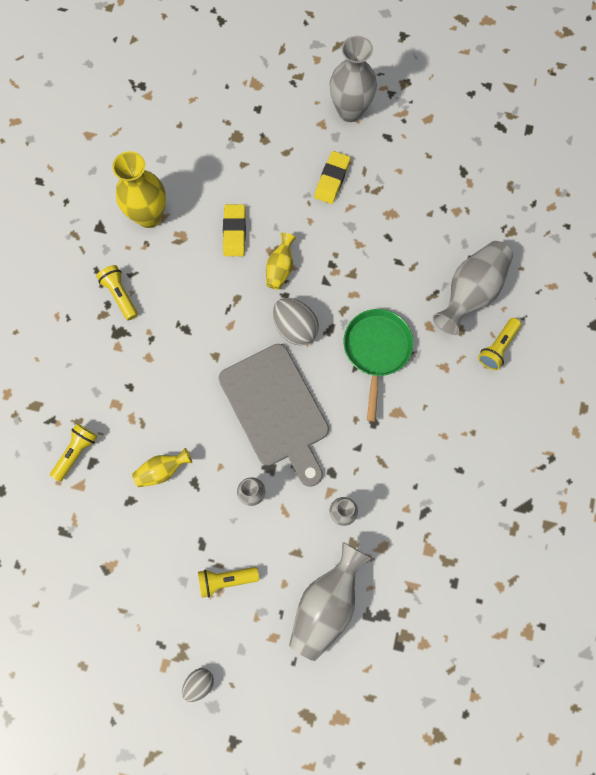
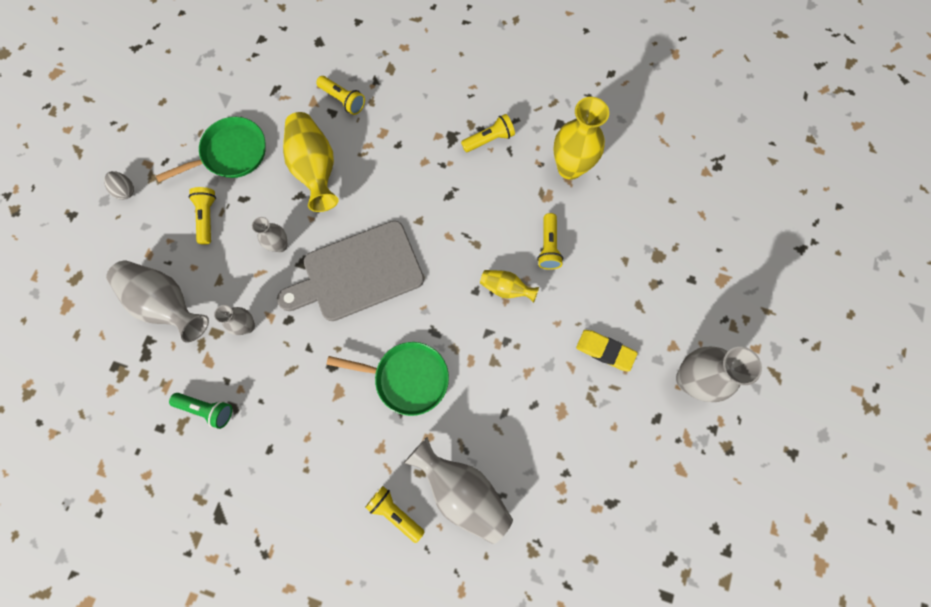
camera: 95 degrees right, 0 degrees up
(148, 568) = (231, 154): none -> green pan
(162, 470) = (315, 169): yellow vase -> yellow vase, size x1.85
(234, 232) = (548, 246): yellow eraser -> yellow flashlight
(295, 327) = (440, 298): grey egg -> none
(429, 538) = (207, 409): none -> green flashlight

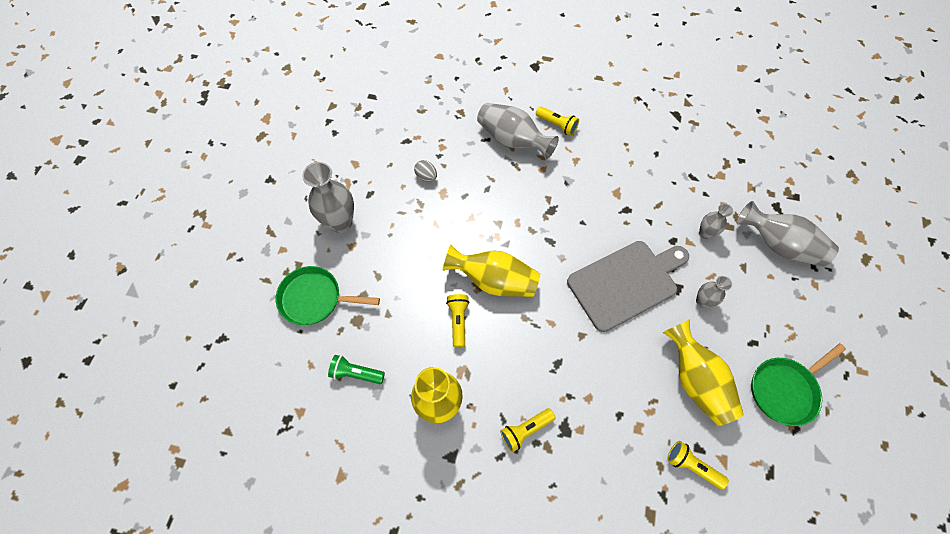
camera: 175 degrees right, 10 degrees down
(125, 190) = (868, 341): grey egg -> grey egg (426, 176)
(207, 217) = (778, 322): yellow flashlight -> none
(207, 409) = (712, 174): green flashlight -> green flashlight (356, 373)
(406, 378) = (566, 206): green pan -> green pan (315, 298)
(506, 288) = (494, 280): yellow vase -> yellow vase, size x1.85
(605, 351) = (408, 238): yellow eraser -> none

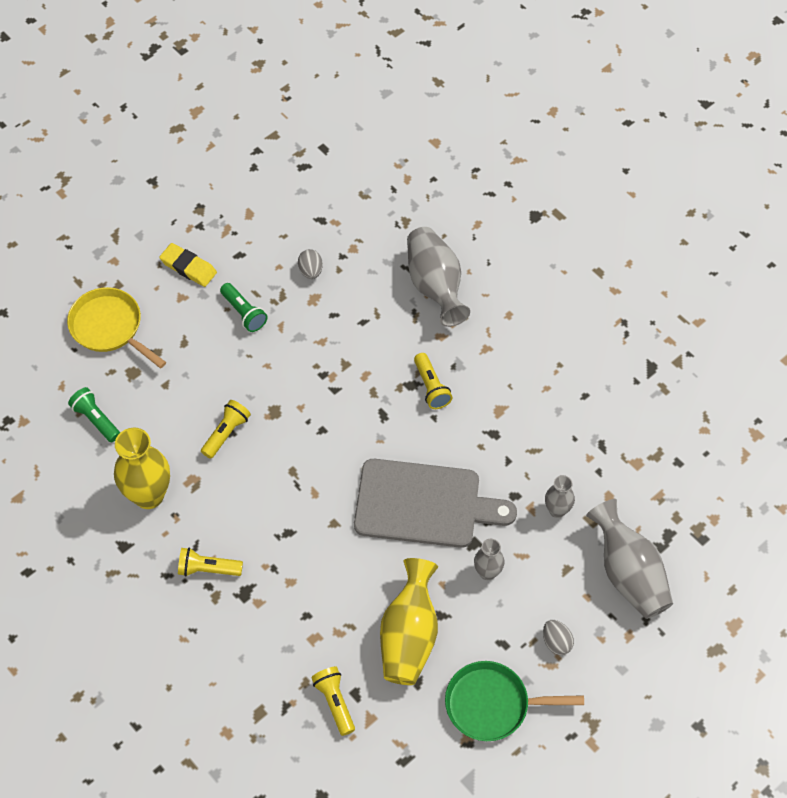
camera: 35 degrees right, 5 degrees down
(315, 298) = (110, 327): green pan -> yellow pan
(340, 222) = (188, 267): grey vase -> yellow eraser
(404, 230) = (244, 313): none -> green flashlight
(494, 280) = (292, 417): yellow vase -> none
(557, 125) = (499, 298): yellow flashlight -> yellow flashlight (431, 387)
(781, 318) = (556, 642): none -> grey egg

